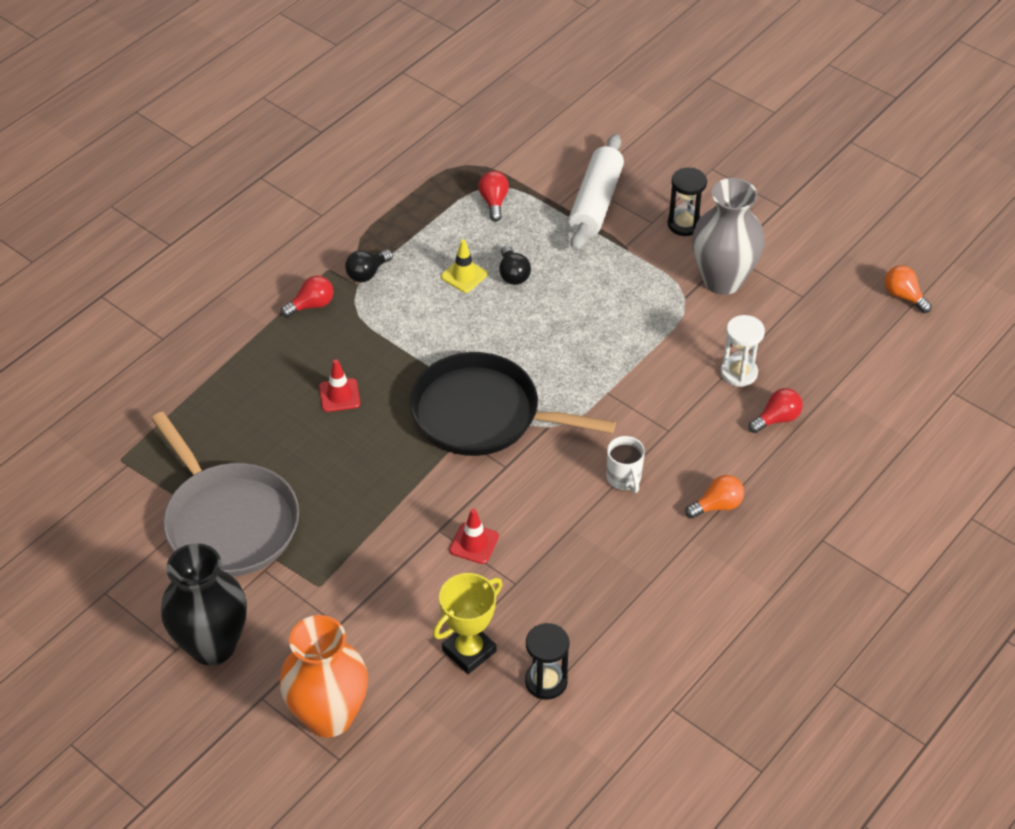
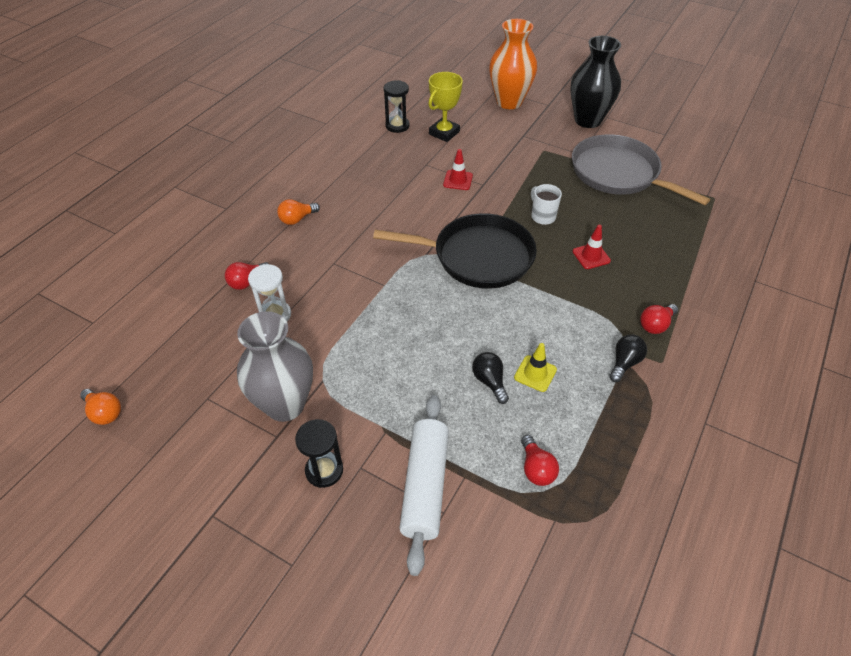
camera: 170 degrees right, 0 degrees up
(624, 479) = (364, 227): white mug -> white mug (542, 216)

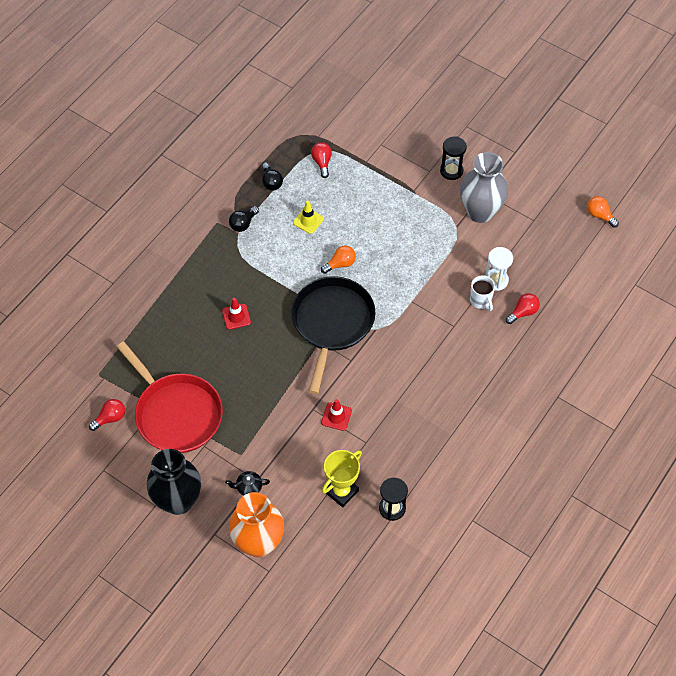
camera: 175 degrees left, 10 degrees up
(297, 219) = (489, 378): orange light bulb -> orange light bulb (340, 264)
(425, 486) = (390, 158): white rolling pin -> none
(477, 257) = (332, 323): black pan -> black pan turned 90 degrees clockwise
(489, 381) = (341, 217): black light bulb -> black light bulb (271, 182)
(529, 131) = (248, 487): none -> black teapot
(542, 216) = (265, 363): white mug -> white mug (481, 300)
(618, 174) = (176, 413): grey pan -> red pan
(655, 325) = (209, 251): red light bulb -> red light bulb (110, 418)

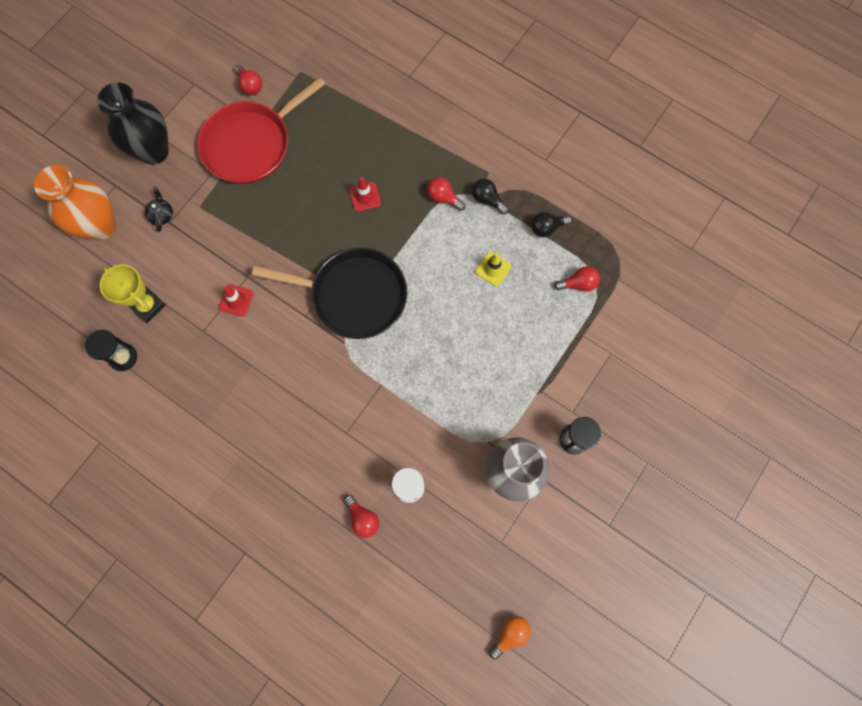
camera: 90 degrees right, 15 degrees up
(240, 256) = (443, 198): none -> red light bulb
(340, 264) = (433, 305): orange light bulb -> none
(481, 300) = (380, 467): white mug -> none

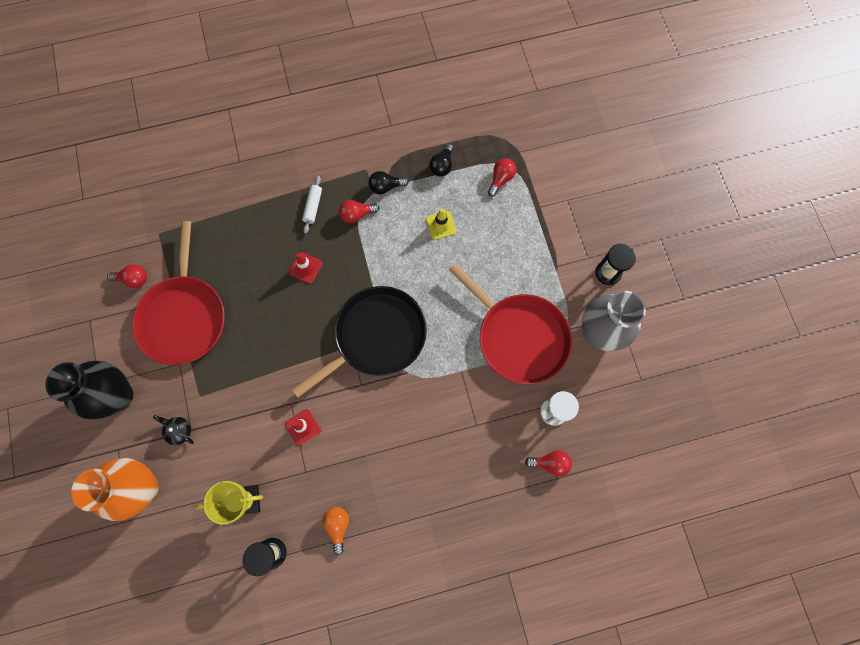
camera: 50 degrees left, 0 degrees up
(420, 160) = (313, 206): none -> white rolling pin
(450, 408) = (518, 336): none -> red pan
(510, 634) = (709, 424): orange light bulb -> orange light bulb (338, 526)

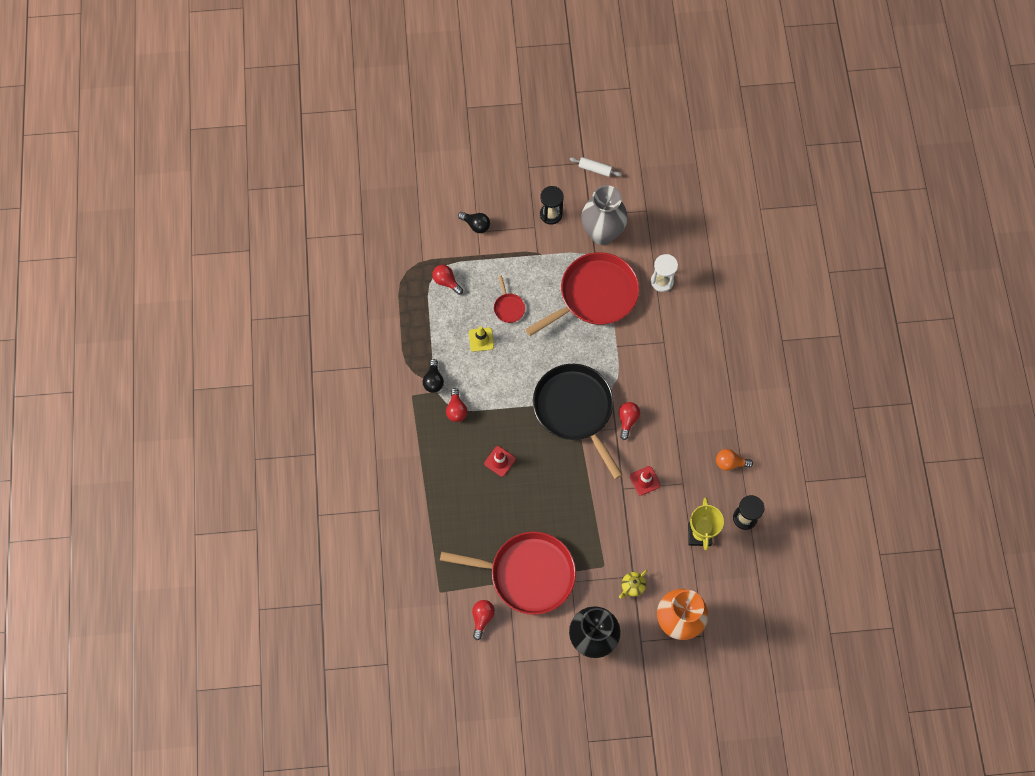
camera: 80 degrees left, 5 degrees down
(179, 431) = (632, 586): black teapot -> yellow teapot
(313, 206) = (440, 447): white rolling pin -> white rolling pin (595, 169)
(442, 166) = (422, 328): black light bulb -> black light bulb (476, 225)
(484, 247) = (508, 307): none -> red pan
(550, 463) = (703, 292): red light bulb -> red light bulb (627, 420)

